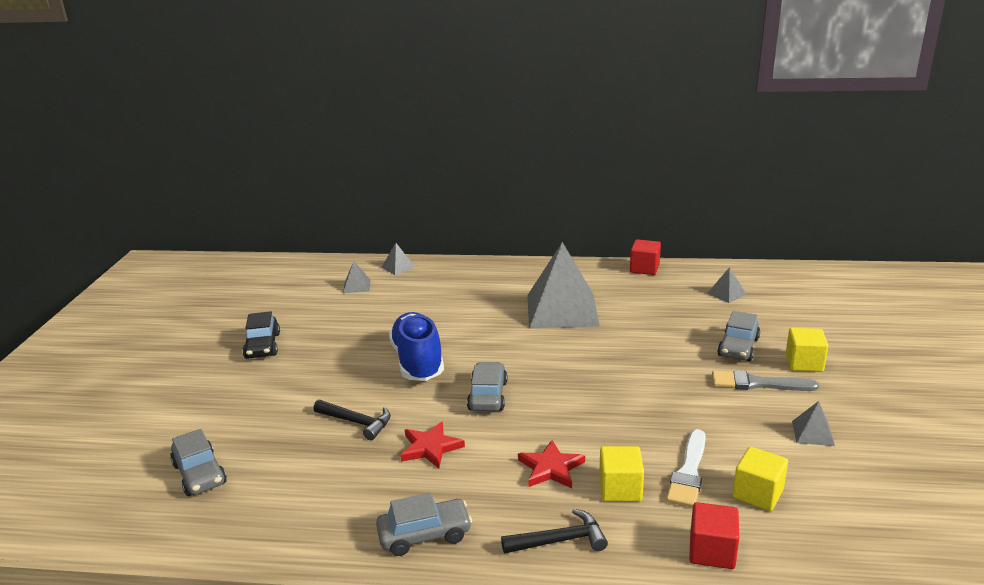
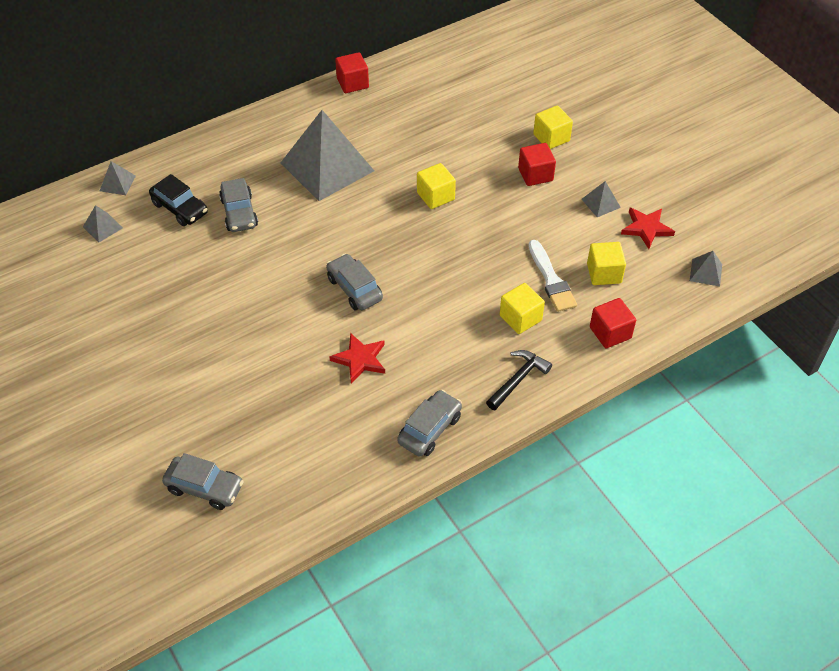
camera: 40 degrees left, 25 degrees up
(263, 346) = (95, 342): black car -> black car (180, 208)
(357, 422) = (277, 370): black hammer -> none
(418, 362) = (262, 285): blue shoe -> none
(550, 468) = (461, 327): red star -> red star (646, 228)
(636, 362) = (435, 196): none -> yellow cube
(726, 293) = (443, 85): grey pyramid -> grey pyramid (705, 272)
(738, 347) = (496, 143): grey car -> grey car (239, 213)
(757, 383) = (535, 174): grey brush -> red cube

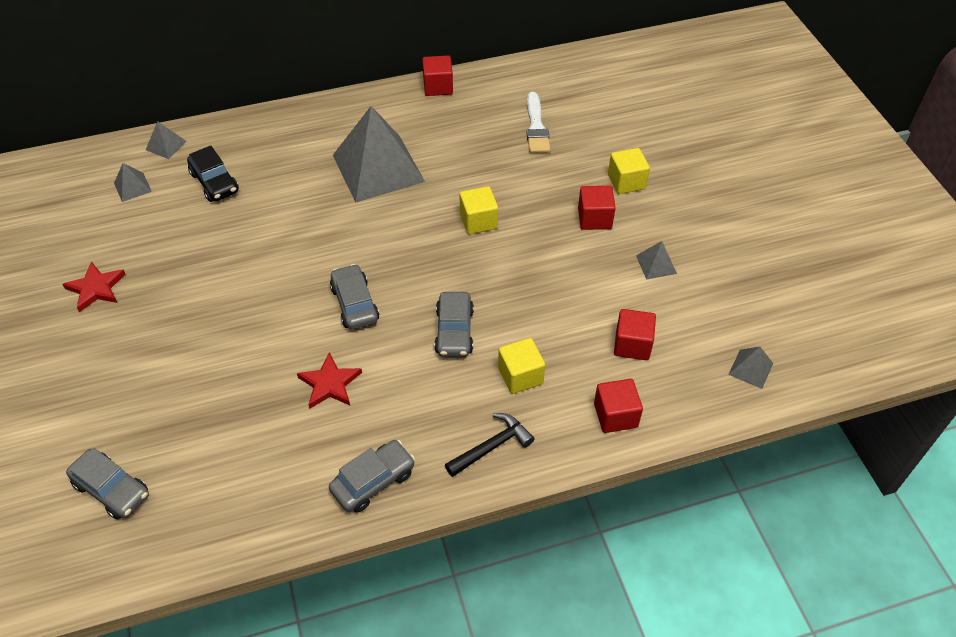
camera: 15 degrees right, 0 degrees up
(239, 213) = (270, 199): grey car -> grey car (454, 331)
(551, 280) = (570, 339): white brush -> white brush (536, 127)
(604, 273) = (632, 345): yellow cube -> red cube
(646, 228) = (698, 303): red star -> red star (96, 288)

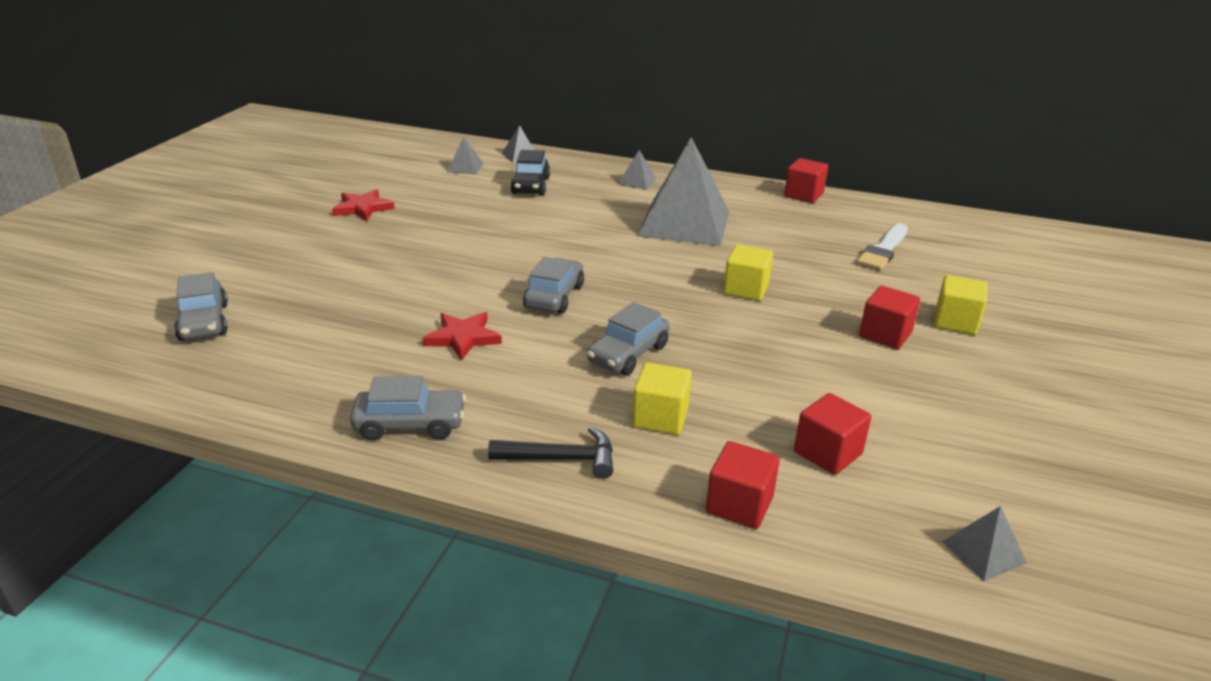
camera: 35 degrees right, 20 degrees down
(656, 264) = (930, 399): grey pyramid -> grey pyramid (637, 181)

